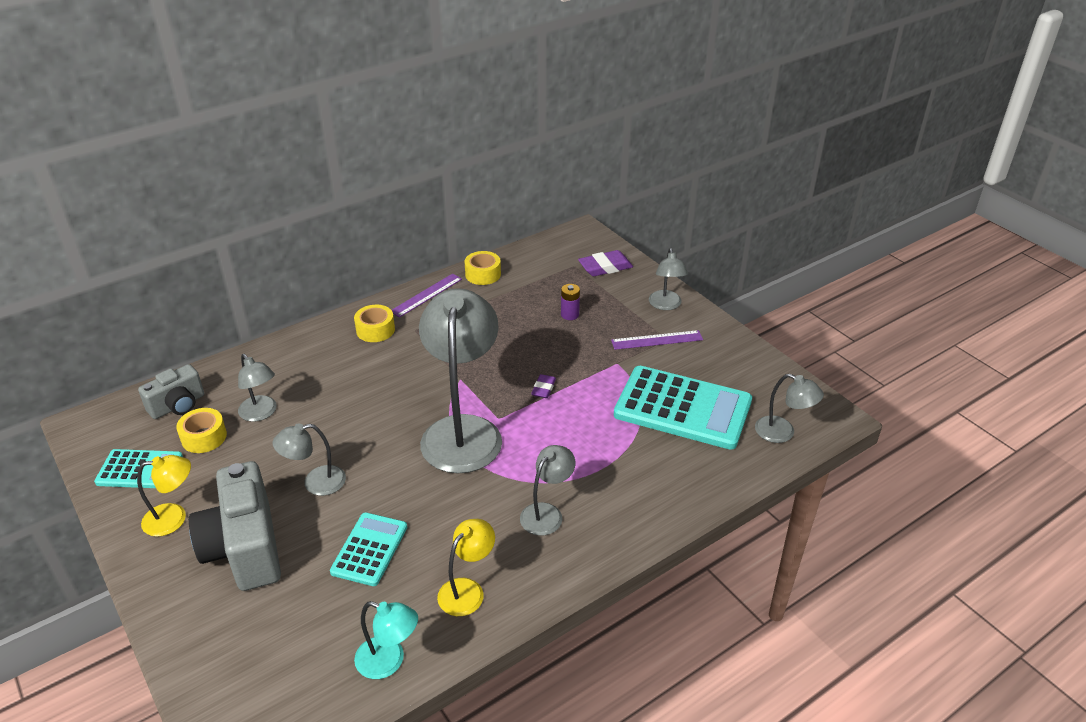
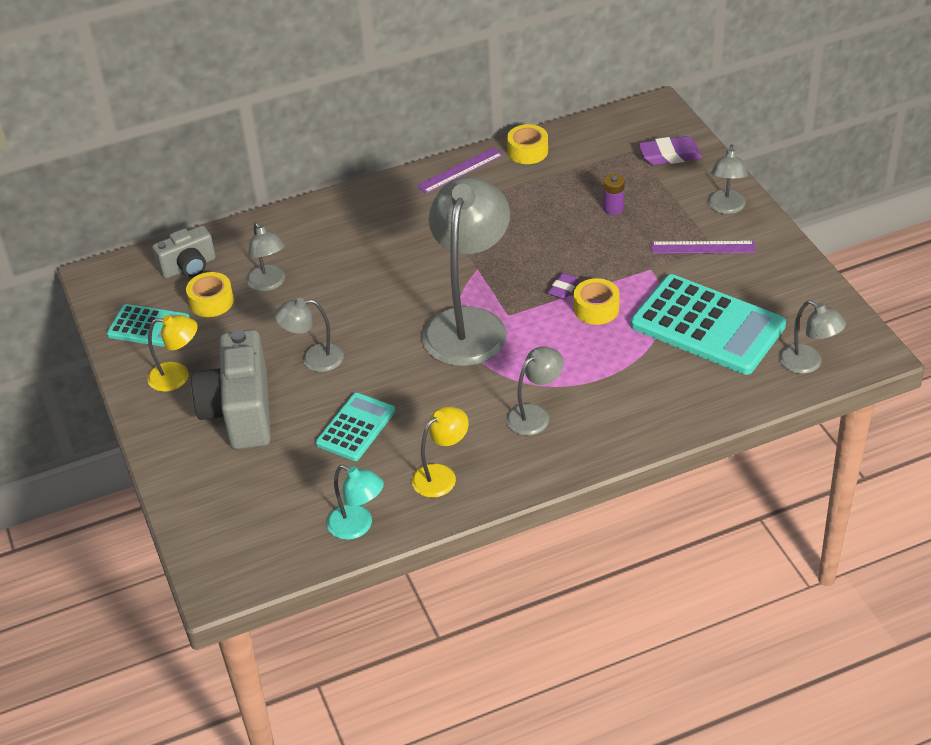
camera: 15 degrees right, 5 degrees up
(375, 330) = (398, 205): yellow tape -> yellow tape (596, 309)

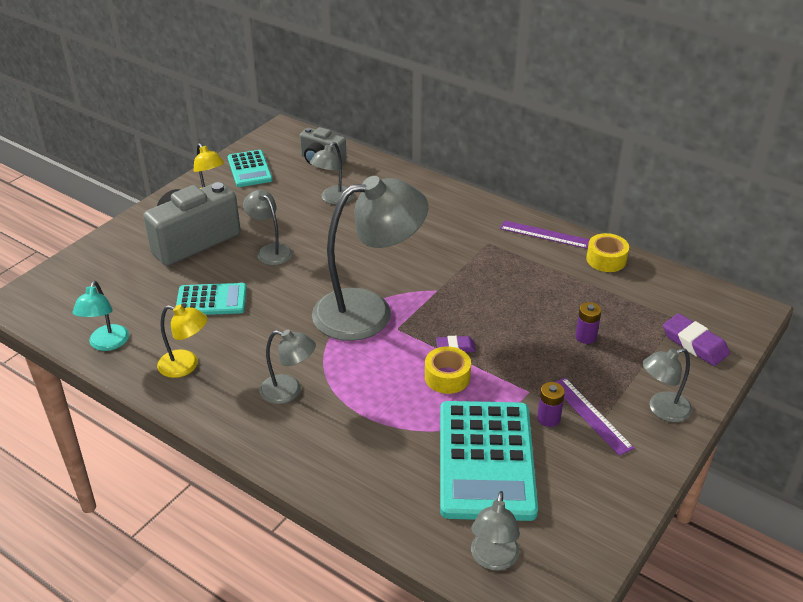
camera: 55 degrees right, 5 degrees down
(211, 302) = (294, 183): yellow tape -> none
(689, 271) = (548, 418): none -> purple battery

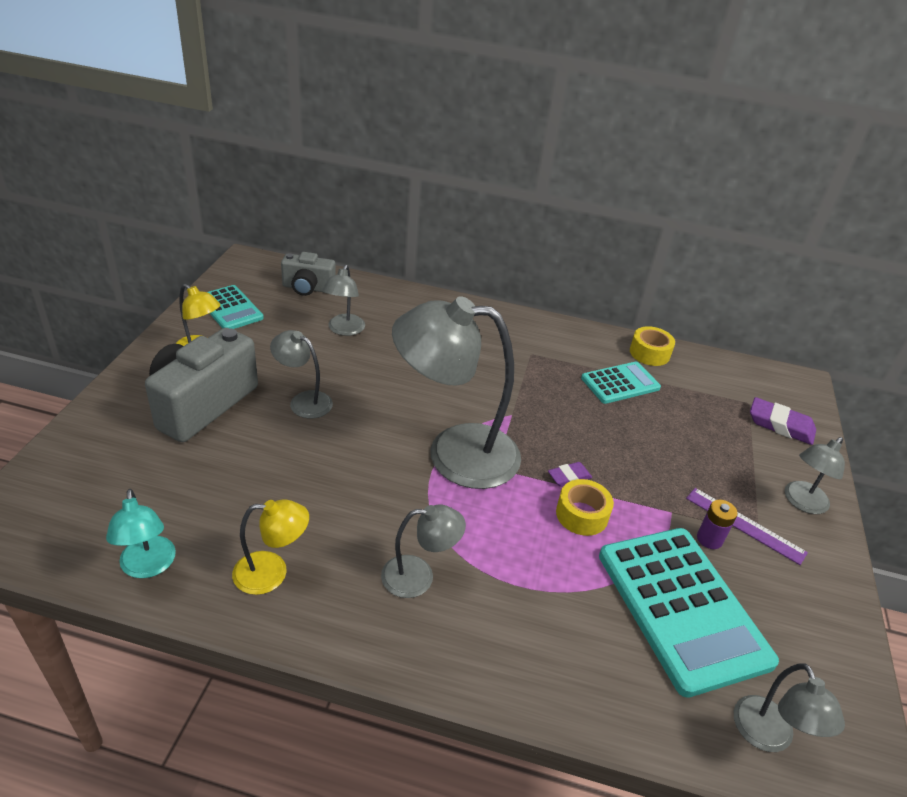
camera: 25 degrees left, 0 degrees up
(211, 300) = (262, 476): turquoise calculator -> turquoise calculator (620, 383)
(368, 311) = (454, 453): grey lamp -> grey lamp turned 135 degrees counterclockwise
(544, 234) = (578, 336): purple ruler -> none
(585, 337) = (684, 438): purple battery -> none

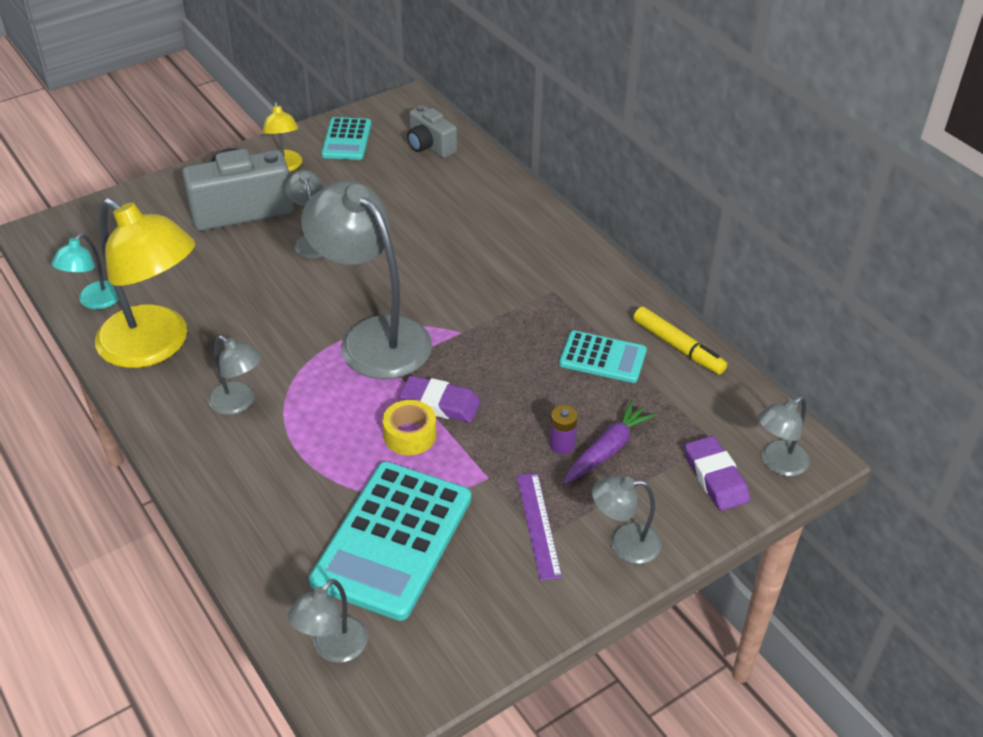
camera: 45 degrees right, 5 degrees up
(272, 573) = (156, 346): yellow lamp -> yellow lamp, size x2.08
(344, 330) = (414, 196): grey lamp -> grey lamp (777, 463)
(569, 477) = (440, 404): purple eraser -> purple eraser, size x1.68
(649, 353) = (678, 347): yellow tape -> yellow marker
(707, 444) = (607, 450): none -> purple carrot
(709, 539) = (489, 514): purple battery -> purple battery (562, 445)

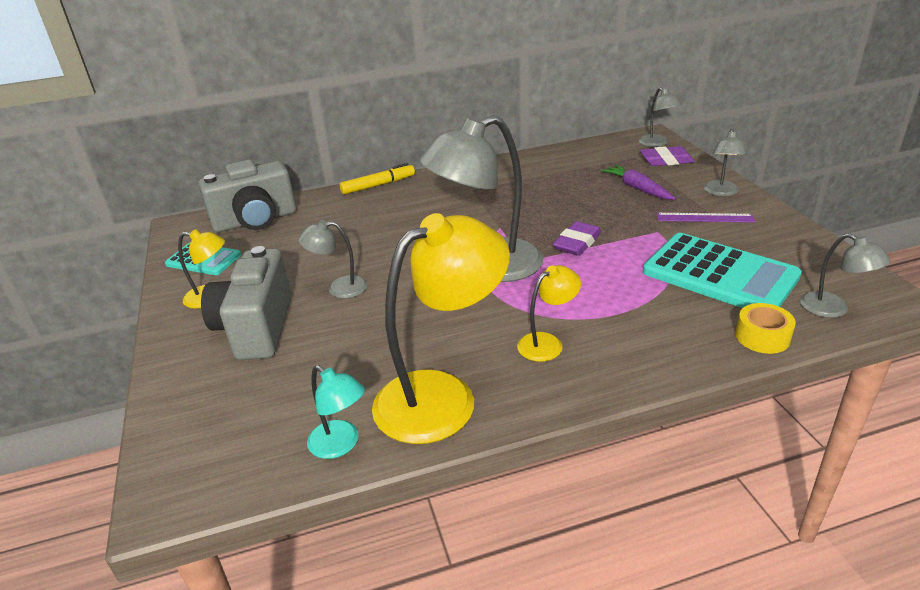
camera: 70 degrees left, 10 degrees down
(239, 403) = (547, 343): grey lamp -> yellow lamp
(410, 435) = (608, 258): yellow tape -> yellow tape (762, 337)
(430, 146) = (255, 221): grey camera -> grey camera, size x1.73
(562, 445) = (630, 202): purple battery -> none
(602, 357) = (549, 180): turquoise calculator -> none
(678, 347) = (548, 157): yellow marker -> yellow marker (378, 185)

